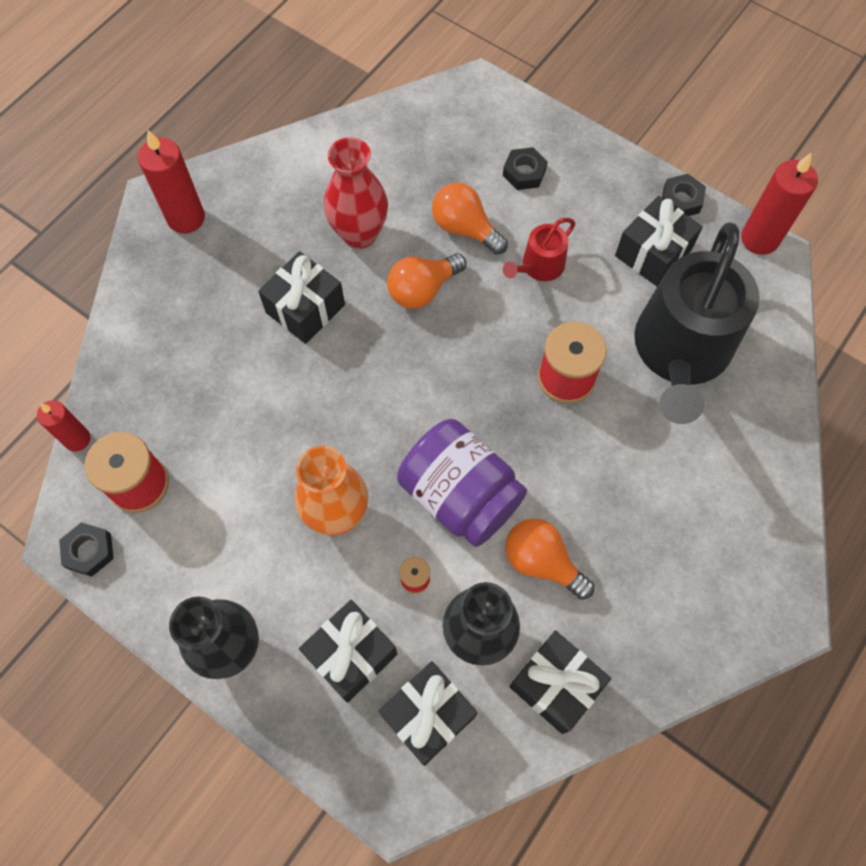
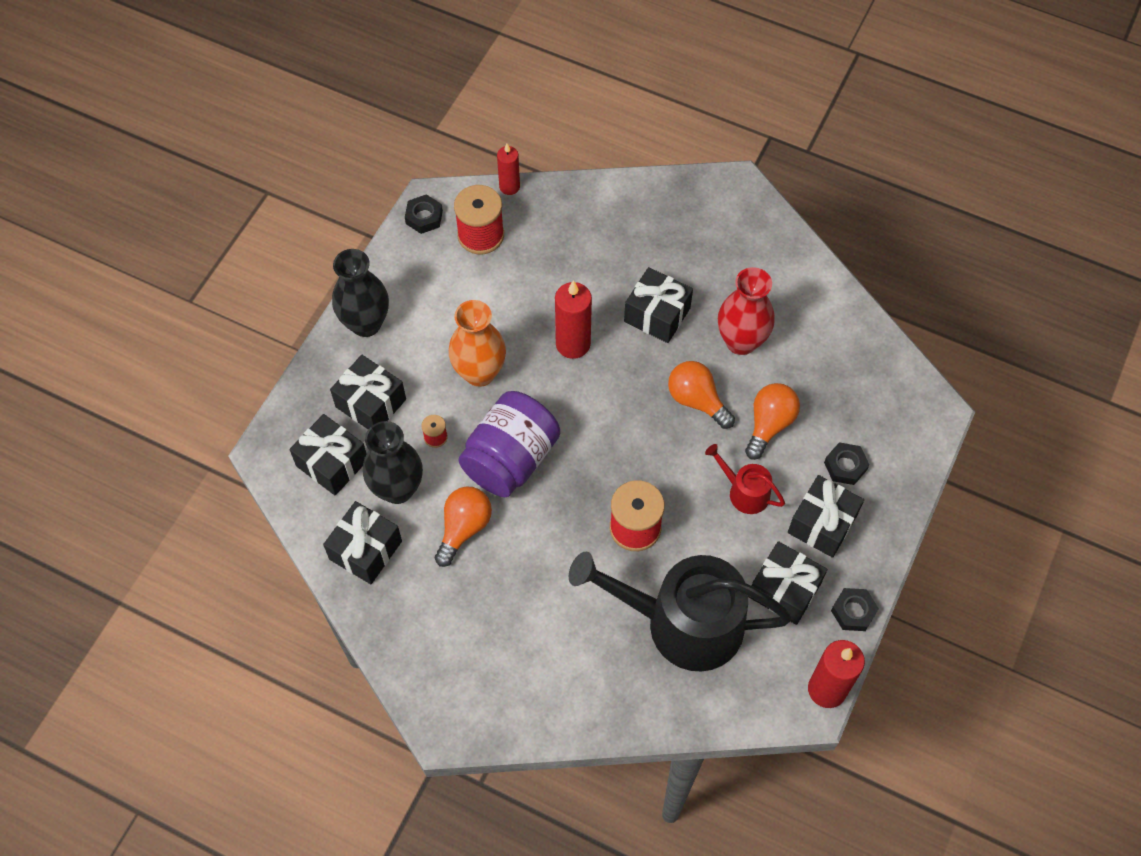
camera: 80 degrees right, 5 degrees down
(186, 218) = (723, 210): red candle -> red candle (573, 344)
(585, 206) = (822, 524): none -> black gift

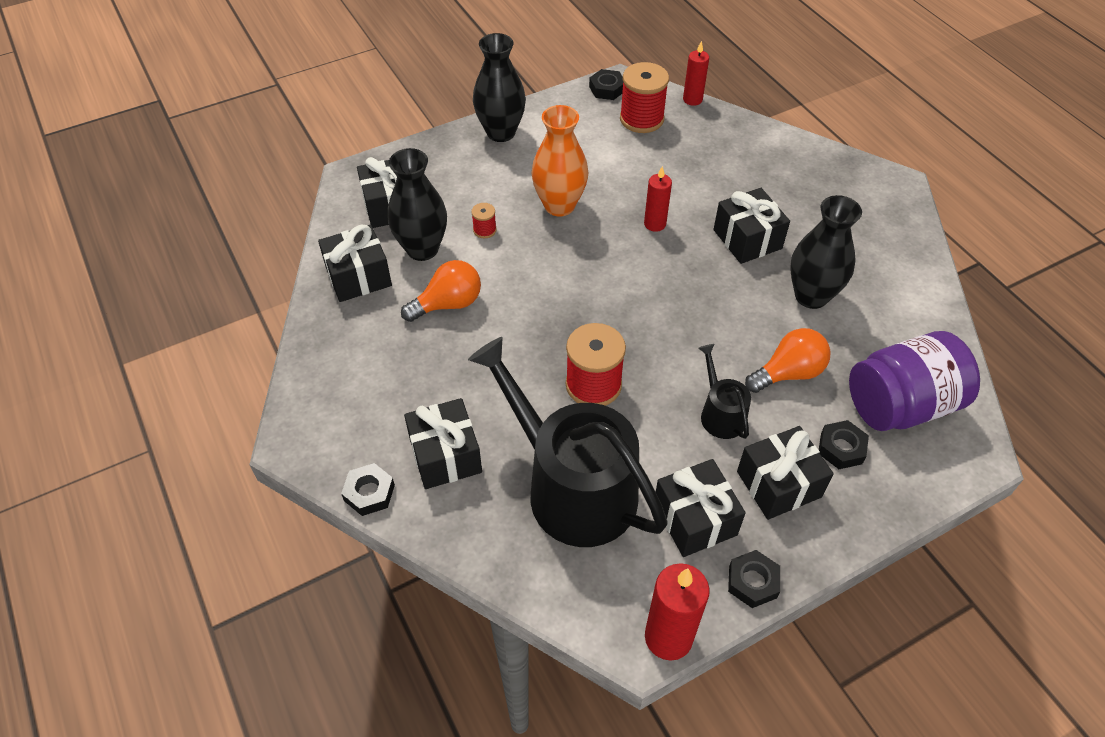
camera: 35 degrees right, 10 degrees down
(371, 403) = (456, 183): black gift -> black gift (445, 455)
(510, 459) = (531, 276): purple jar -> purple jar (901, 405)
(539, 728) = (369, 493): none -> black nut
(573, 344) = (655, 224): red candle -> red candle, size x0.63
(697, 400) = (732, 319): orange light bulb -> none
(741, 341) = (811, 296): red vase -> black vase
(744, 492) = (720, 414): red watering can -> black watering can

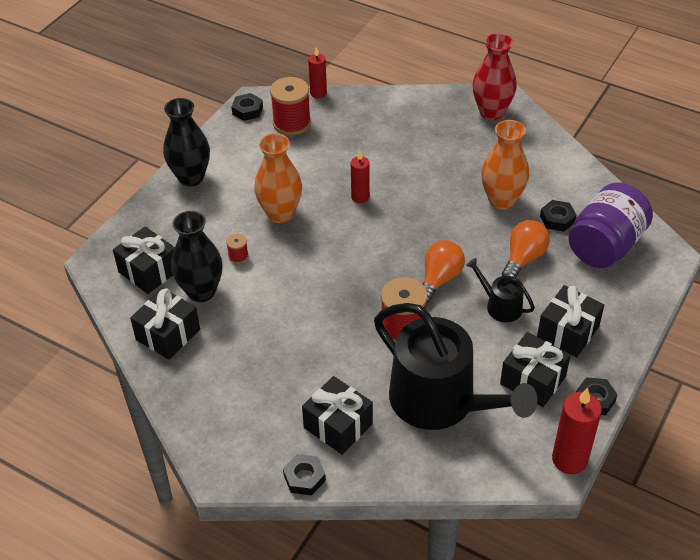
camera: 30 degrees left, 5 degrees down
(448, 304) = (254, 322): orange light bulb -> orange light bulb (439, 279)
(572, 487) = (440, 401): black watering can -> black watering can turned 150 degrees counterclockwise
(747, 239) = (432, 180): black gift -> none
(811, 296) = (501, 200): black vase -> orange vase
(841, 448) = (589, 291): black nut -> black nut (557, 219)
(872, 194) = (491, 112): none -> red vase

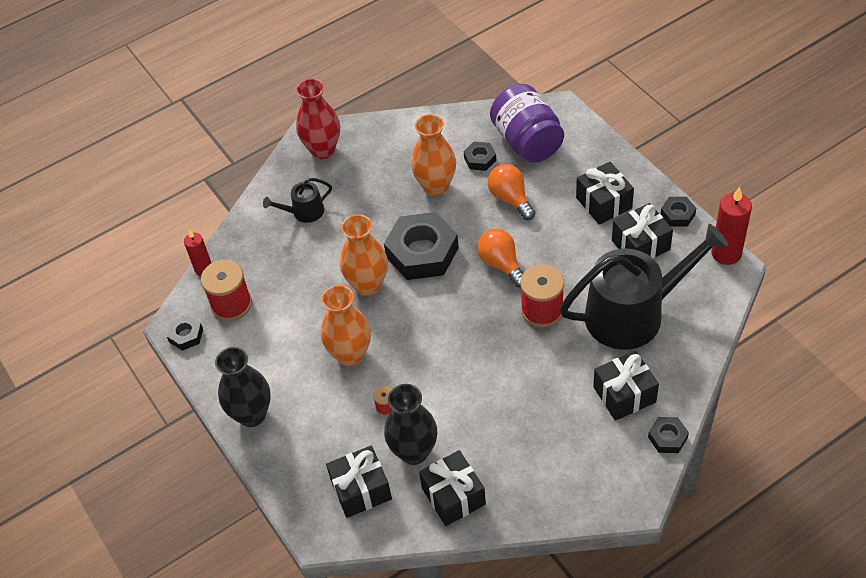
camera: 60 degrees left, 5 degrees up
(360, 197) = (368, 285): red candle -> orange vase
(418, 219) = (422, 252): none -> black nut
(500, 306) = (553, 235): black watering can -> black watering can (304, 212)

